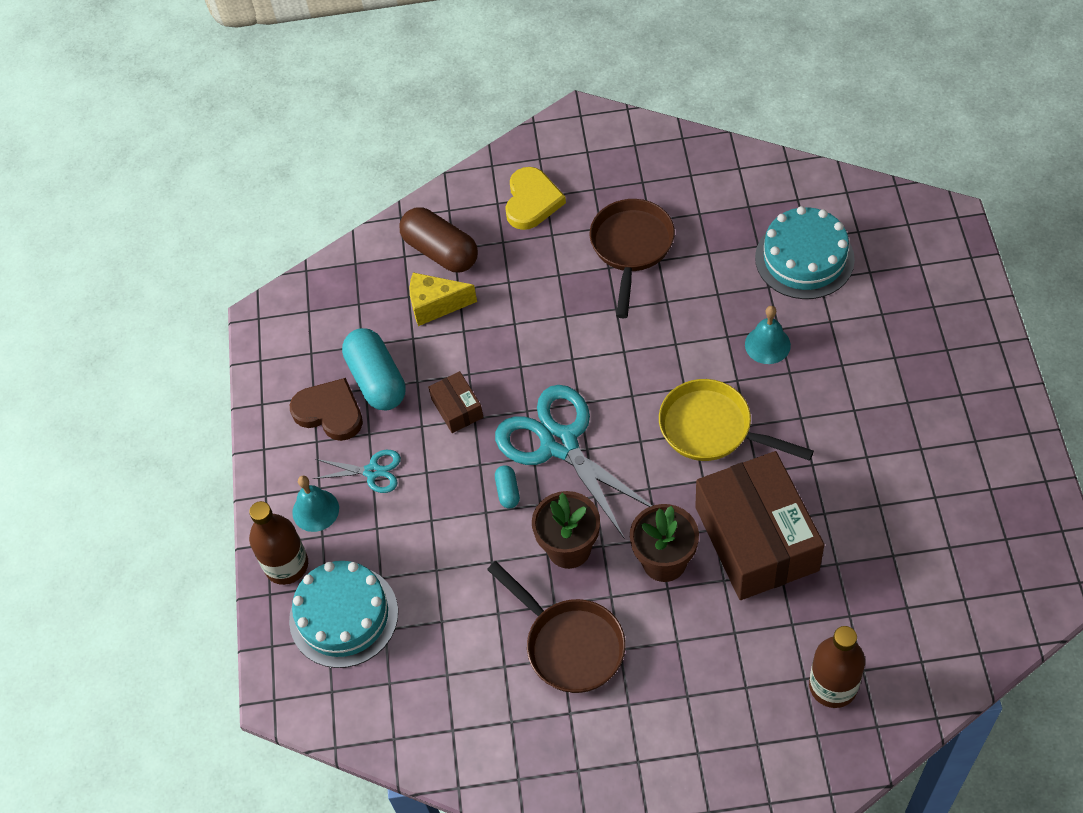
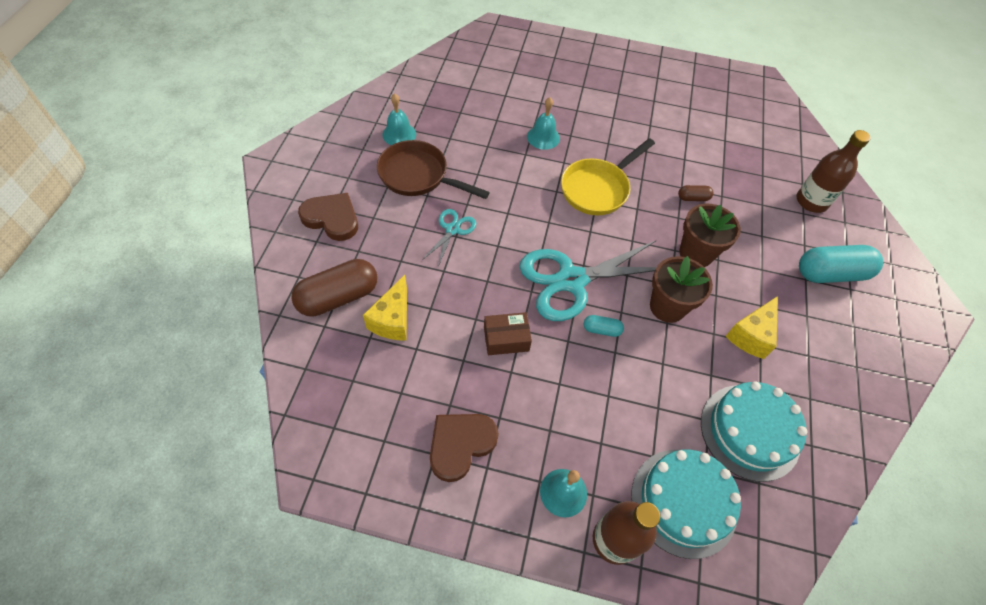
camera: 80 degrees left, 0 degrees up
(372, 471) = (541, 427): turquoise scissors -> turquoise scissors (452, 229)
(377, 380) = (445, 392): turquoise capsule -> turquoise capsule (831, 273)
(532, 201) = (332, 218): yellow heart -> brown heart
(570, 644) = (751, 335): brown pan -> yellow cheese
(685, 203) = (399, 134): none -> turquoise bell
(756, 538) = (693, 198): brown box -> brown capsule
(804, 258) = (485, 95): turquoise cake -> turquoise cake (750, 431)

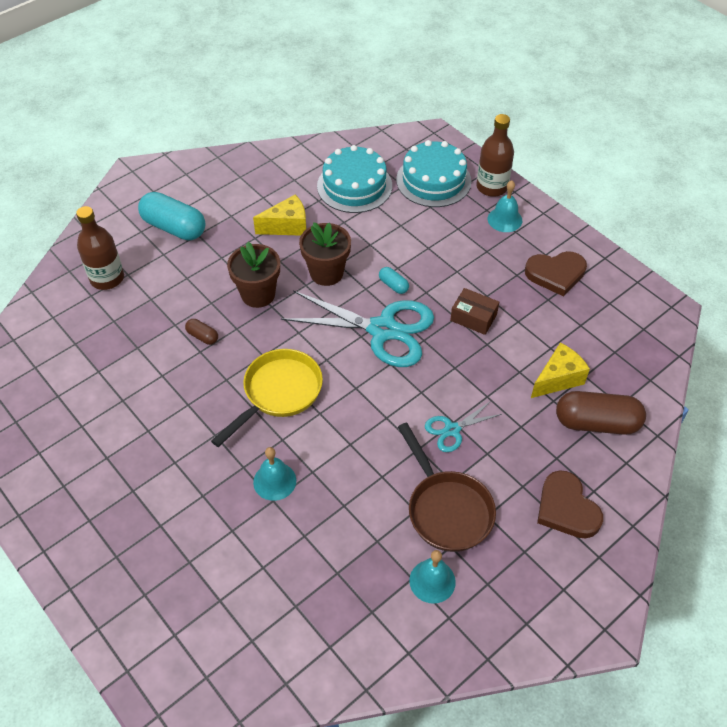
camera: 140 degrees left, 5 degrees down
(598, 189) = (278, 393): yellow pan -> yellow pan turned 45 degrees counterclockwise

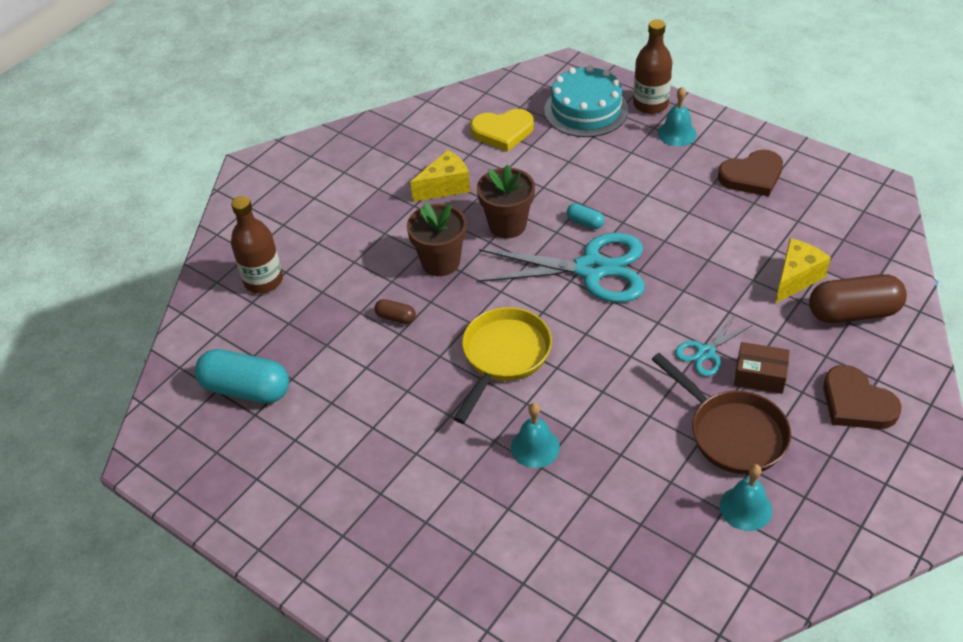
camera: 10 degrees left, 5 degrees down
(174, 227) = (319, 213): turquoise capsule -> turquoise capsule (246, 389)
(354, 186) = (503, 132): turquoise cake -> yellow heart
(473, 317) = (683, 237): brown box -> brown box (759, 375)

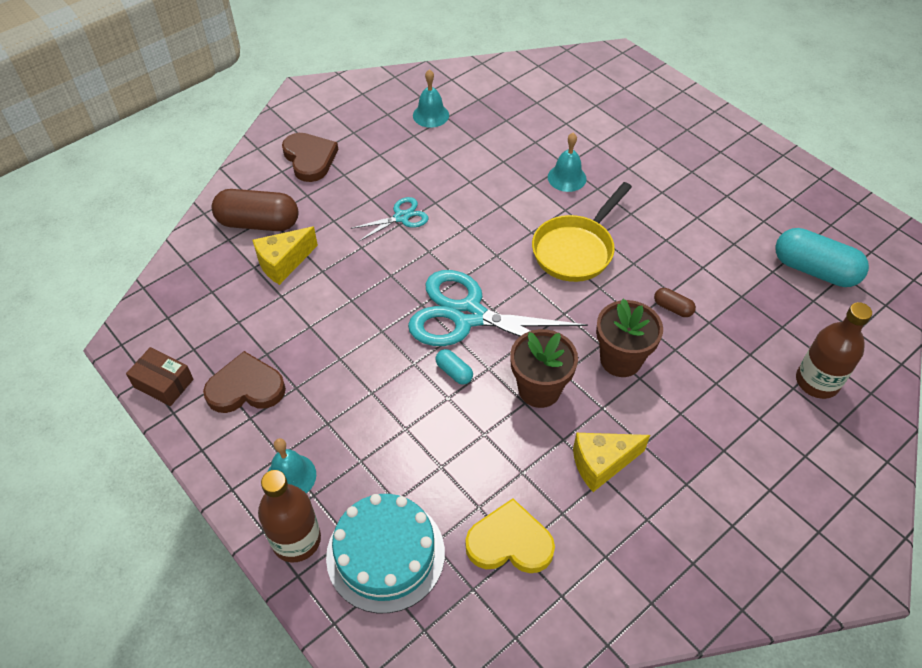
camera: 170 degrees left, 5 degrees up
(732, 433) = (414, 158): brown pan -> none
(759, 375) = (368, 191): brown box -> brown box (163, 383)

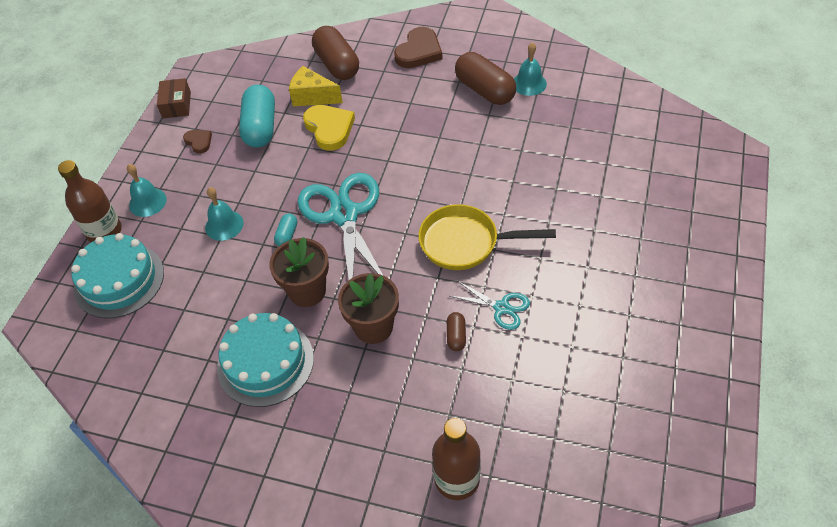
camera: 60 degrees right, 0 degrees up
(246, 388) = (199, 142): brown heart -> brown heart, size x0.55
(401, 217) = (407, 128): turquoise scissors -> turquoise scissors (501, 308)
(409, 144) = (485, 90): none -> brown capsule
(509, 542) = (166, 341): yellow heart -> yellow heart (329, 128)
(567, 178) = (541, 197): turquoise bell -> turquoise bell (224, 225)
(601, 464) = (265, 363): yellow cheese -> turquoise cake
(814, 270) = (594, 423): turquoise capsule -> turquoise capsule (260, 127)

